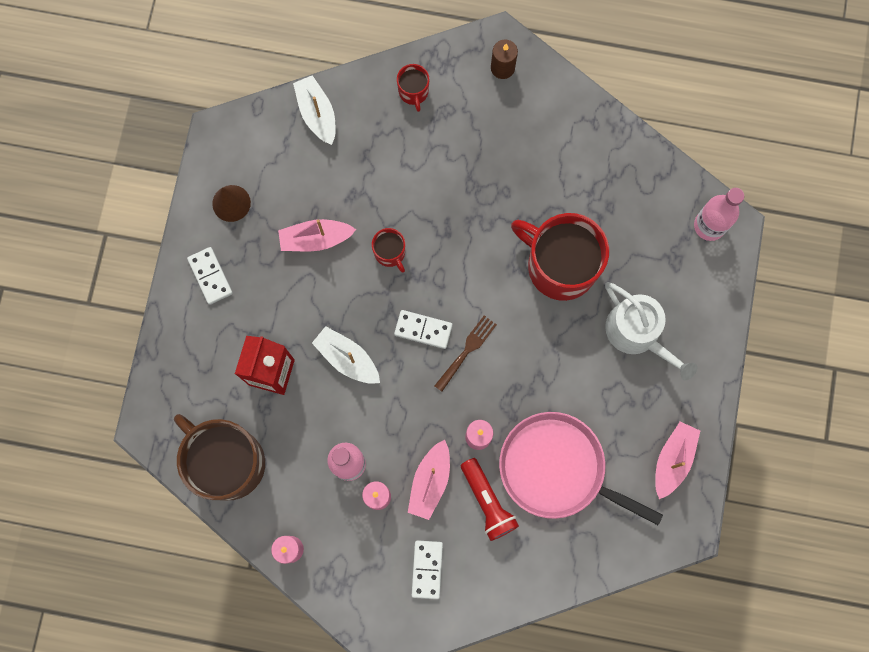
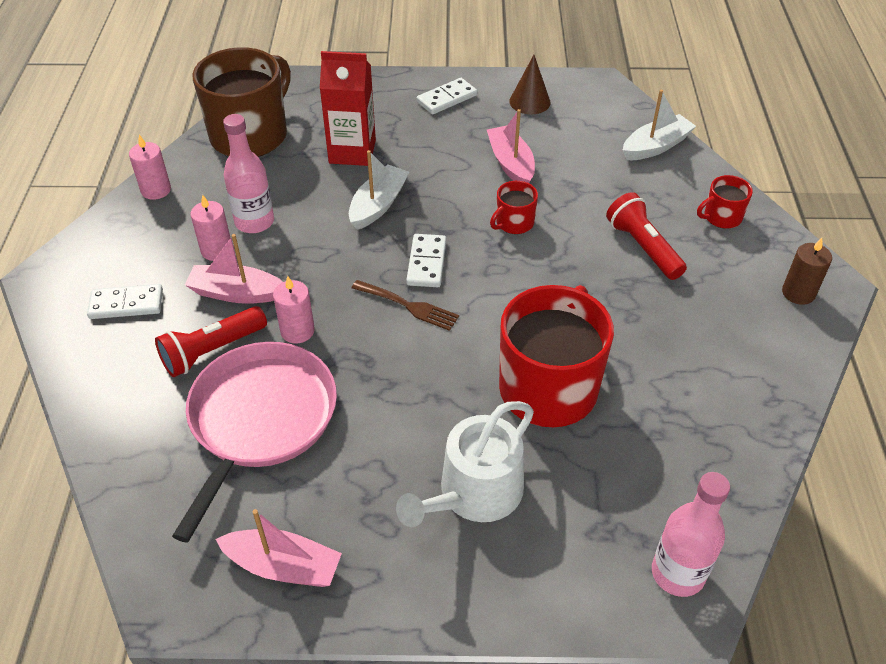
camera: 80 degrees right, 30 degrees down
(436, 162) = (642, 247): none -> red flashlight

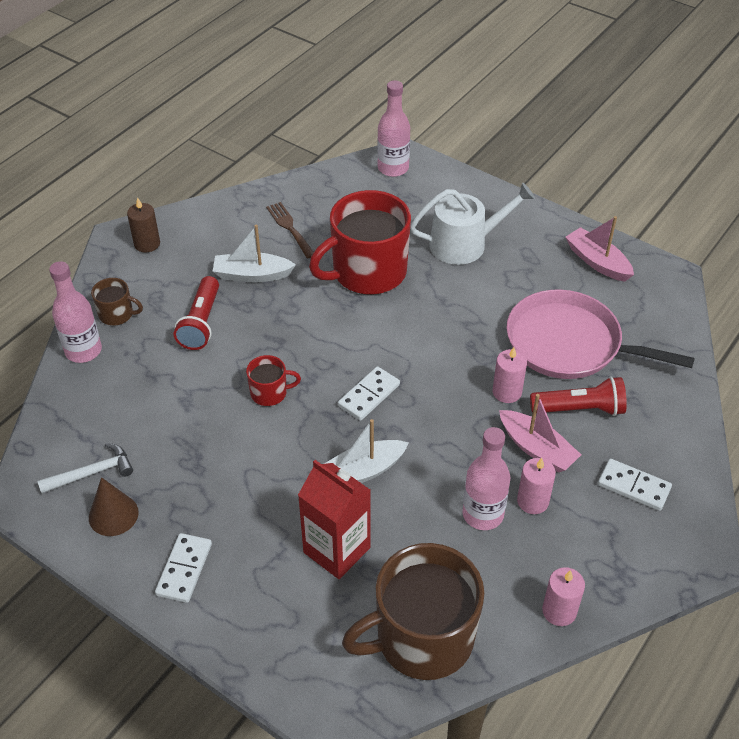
camera: 145 degrees left, 0 degrees up
(260, 420) = (569, 344): pink pan -> pink pan turned 60 degrees clockwise
(409, 306) = (411, 368): brown fork -> brown fork (289, 228)
(447, 98) = (184, 569): white domino -> white domino turned 75 degrees counterclockwise
(511, 164) = (211, 451): pink boat -> none
(576, 114) = (91, 473): none -> white hammer
(655, 146) = (75, 399): white boat -> white boat (252, 275)
(702, 178) = (83, 351): none -> pink bottle
(721, 217) = (117, 314): red mug -> brown mug

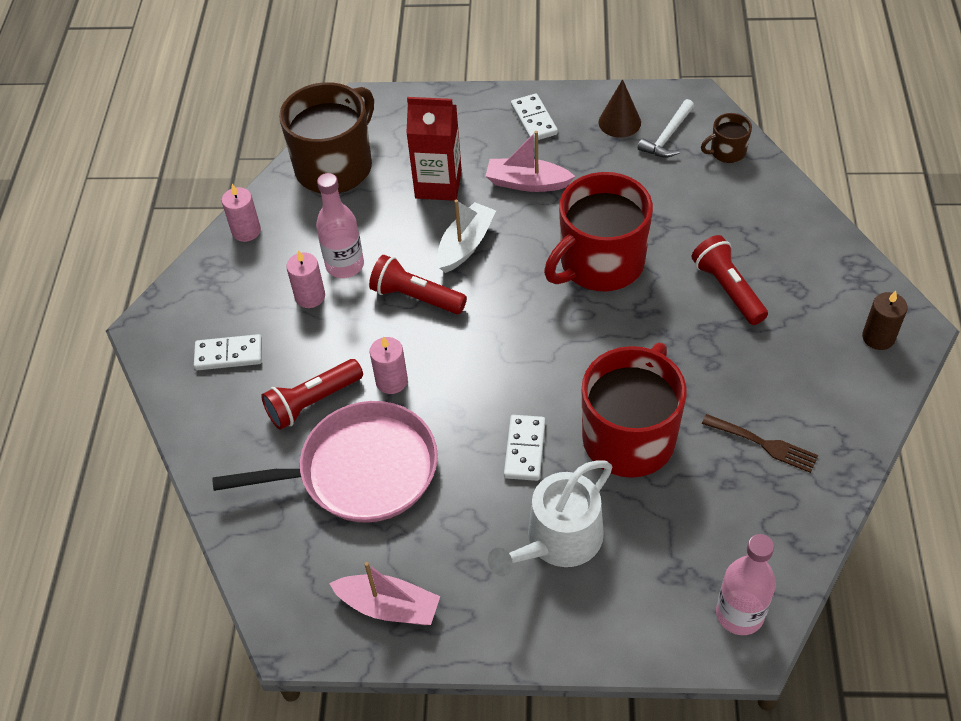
camera: 150 degrees right, 5 degrees up
(83, 351) = (793, 210): pink bottle -> none
(117, 314) = (809, 254): brown mug -> brown mug (727, 152)
(252, 275) = (738, 364): white boat -> none
(270, 393) = (600, 263): red mug -> red mug, size x2.22
(369, 395) = (513, 308): white domino -> white domino (524, 449)
(440, 448) = (415, 297): none -> red flashlight
(536, 448) = (332, 342): pink boat -> pink boat (527, 183)

